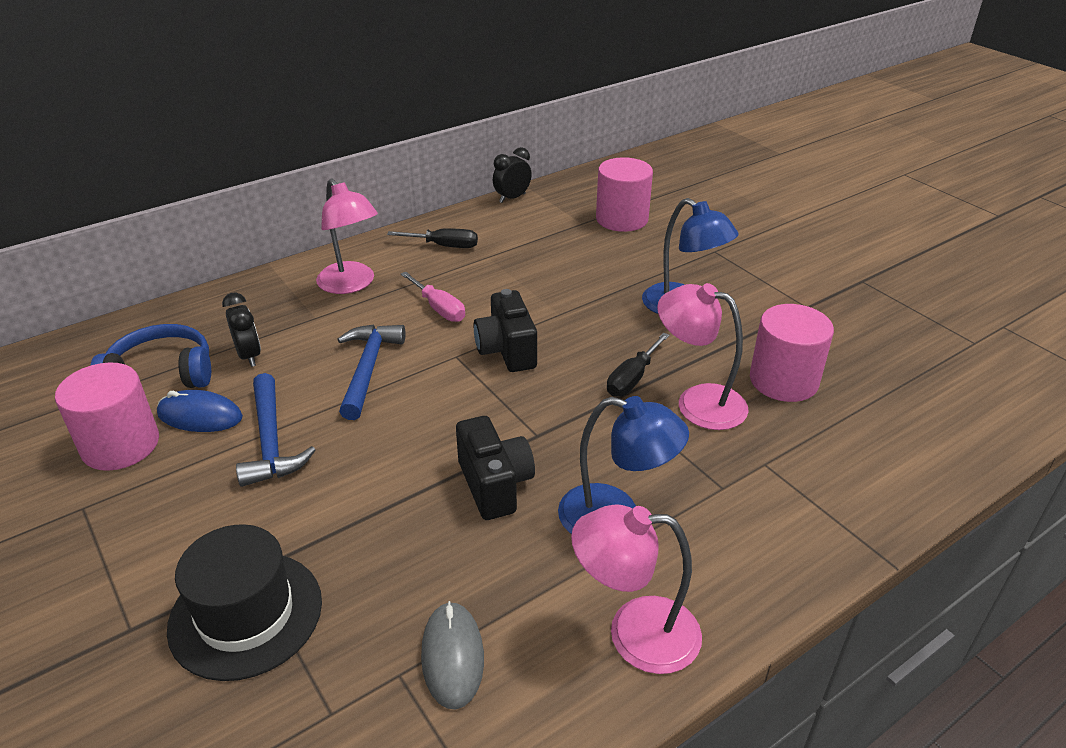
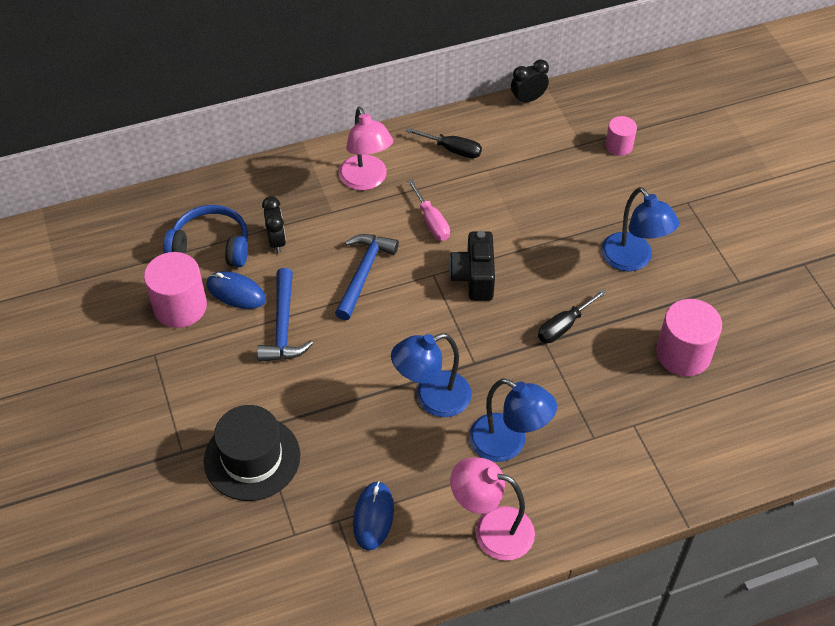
camera: 15 degrees right, 15 degrees up
(452, 656) = (373, 517): grey mouse -> blue mouse
(494, 485) = (432, 398): black camera -> blue lamp
(622, 219) = (619, 146): pink cylinder -> pink cylinder, size x0.57
(697, 402) = (606, 359): pink lamp -> none

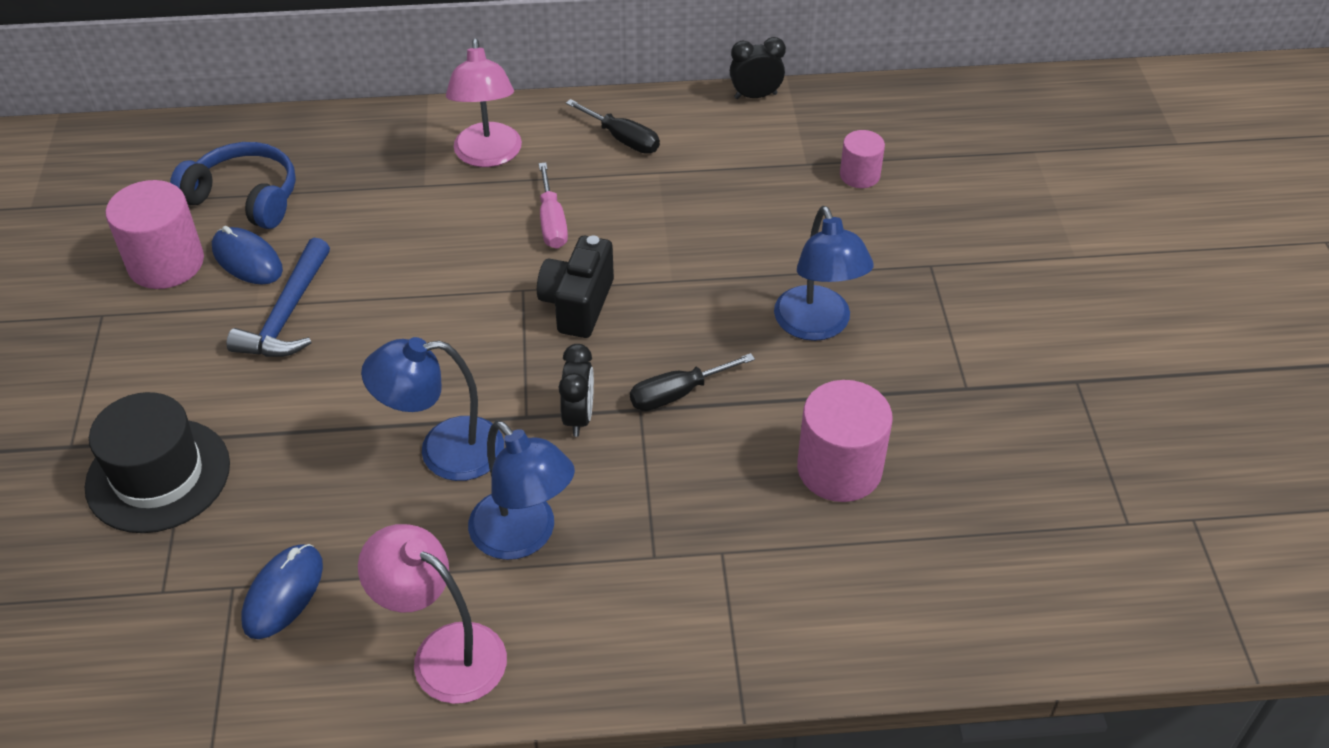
camera: 15 degrees right, 5 degrees down
(277, 241) = (332, 208): black clock -> black clock (579, 417)
(363, 273) = (428, 269): blue hammer -> none

